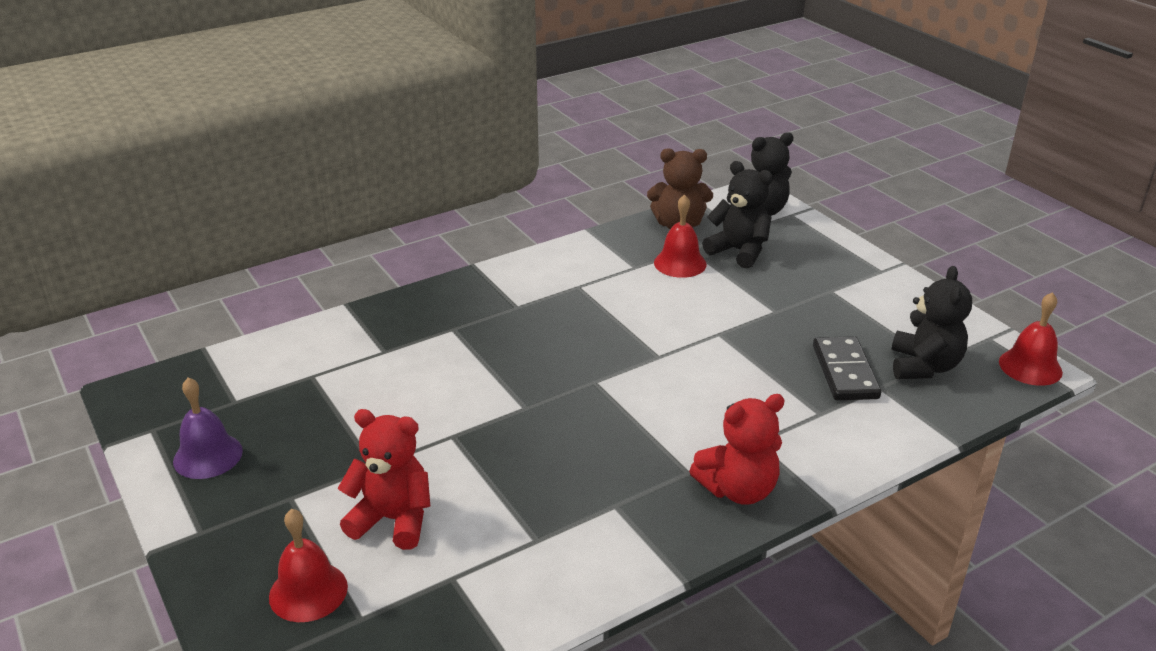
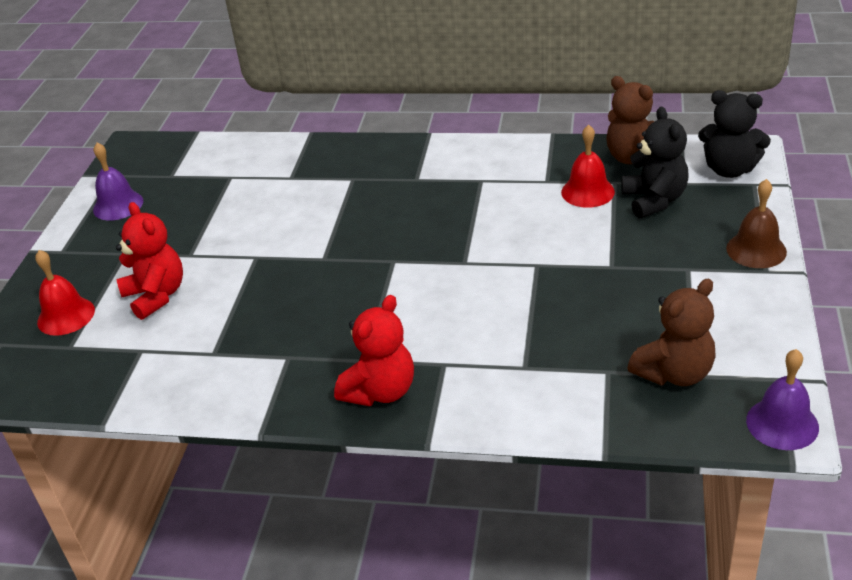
camera: 45 degrees right, 5 degrees up
(738, 489) = (380, 391): red teddy bear -> red teddy bear turned 75 degrees counterclockwise
(844, 372) = (595, 344): black domino -> none
(856, 259) = (756, 250): none -> brown bell
(924, 366) = (674, 373): black teddy bear -> brown teddy bear
(1030, 367) = (782, 423): red bell -> purple bell

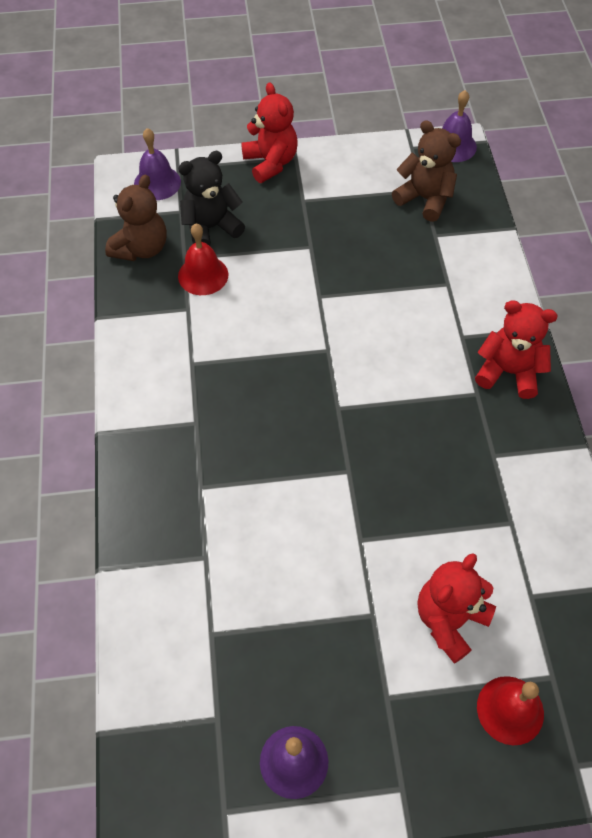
camera: 110 degrees left, 20 degrees up
(729, 169) = (157, 183): black teddy bear -> purple bell
(756, 250) = (270, 163): brown bell -> red teddy bear

